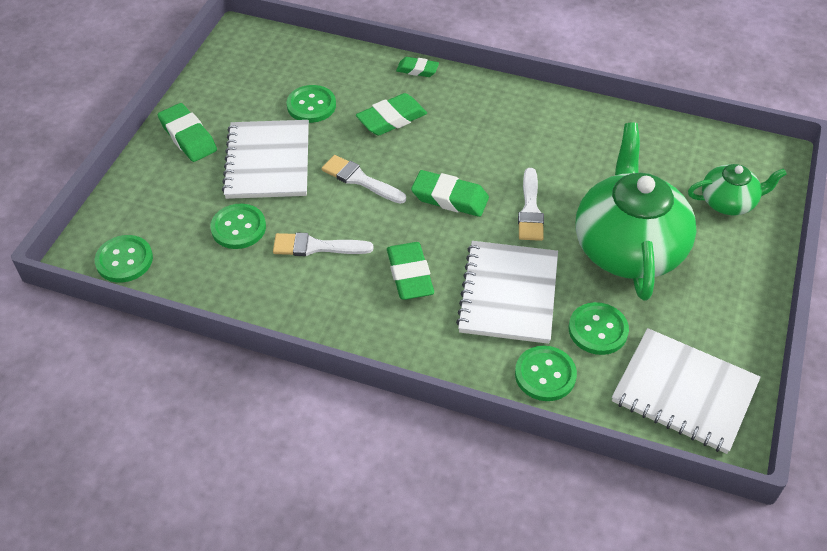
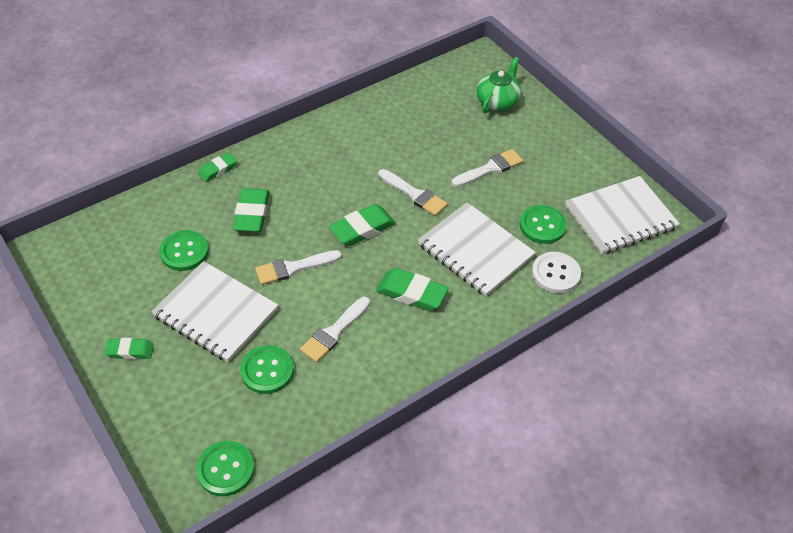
camera: 55 degrees left, 0 degrees up
(188, 137) = (130, 351): green eraser -> green eraser, size x0.62
(545, 375) = (555, 274): green button -> white button
(628, 247) = (490, 168): green teapot -> white brush

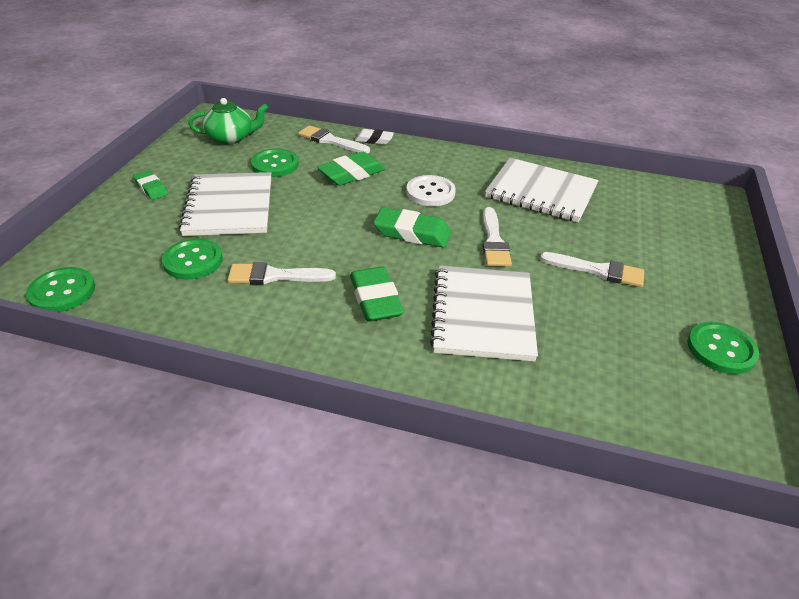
camera: 50 degrees right, 10 degrees down
(217, 169) = (374, 140): green eraser -> white eraser
(293, 268) = (321, 219): white brush -> white brush (330, 140)
(497, 101) = (684, 233): green teapot -> green teapot (231, 138)
(542, 226) = (585, 347): green button -> green button (721, 349)
(555, 274) = (536, 394): white button -> white button (430, 192)
(620, 217) = (697, 408): white notebook -> white notebook (541, 192)

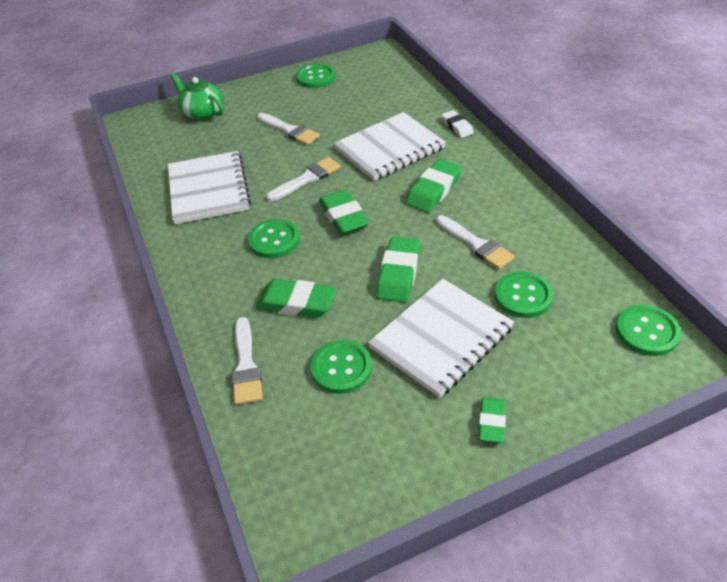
camera: 125 degrees left, 5 degrees up
(231, 138) = (330, 457): green teapot -> green teapot (202, 112)
(310, 223) = (398, 273): none -> green eraser
(374, 140) = (210, 334): white eraser -> white eraser (457, 127)
(430, 192) = (274, 240): white button -> green button
(598, 270) = (289, 130): white brush -> white brush turned 150 degrees clockwise

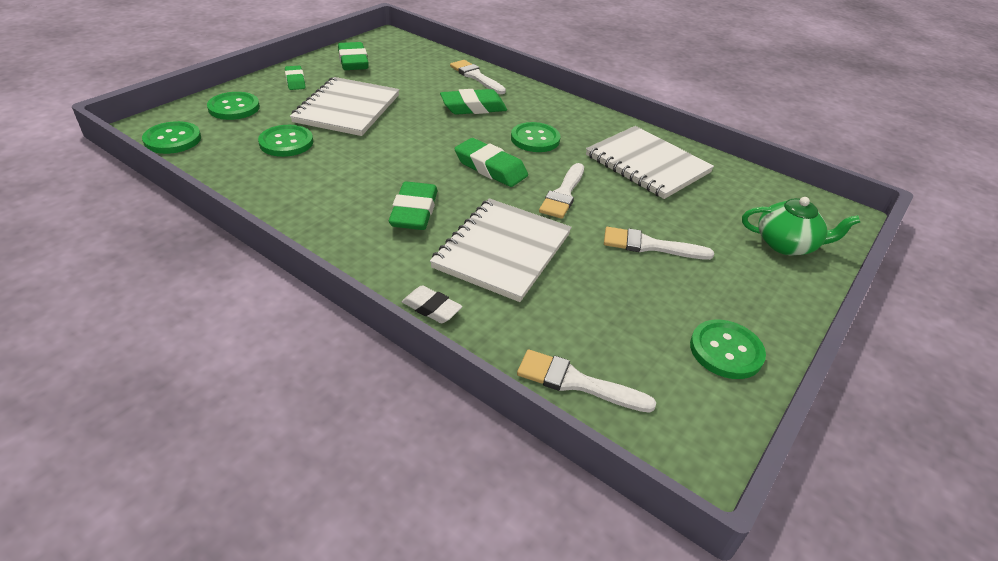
camera: 145 degrees right, 5 degrees down
(341, 368) = (411, 85): green button -> green button (234, 108)
(398, 273) = (405, 137): green eraser -> green eraser (353, 61)
(476, 244) = (343, 171): white brush -> white brush (576, 382)

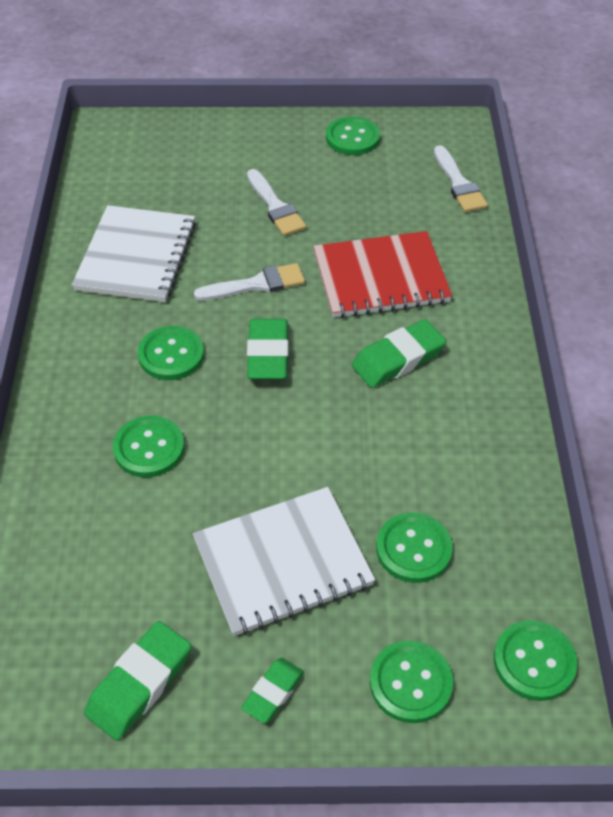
camera: 125 degrees left, 10 degrees up
(431, 308) = (485, 276): white eraser -> none
(473, 107) = (149, 448): green eraser -> green button
(476, 76) = (52, 504): white brush -> none
(502, 251) = (380, 277): white notebook -> red notebook
(787, 244) = (188, 143): green teapot -> none

